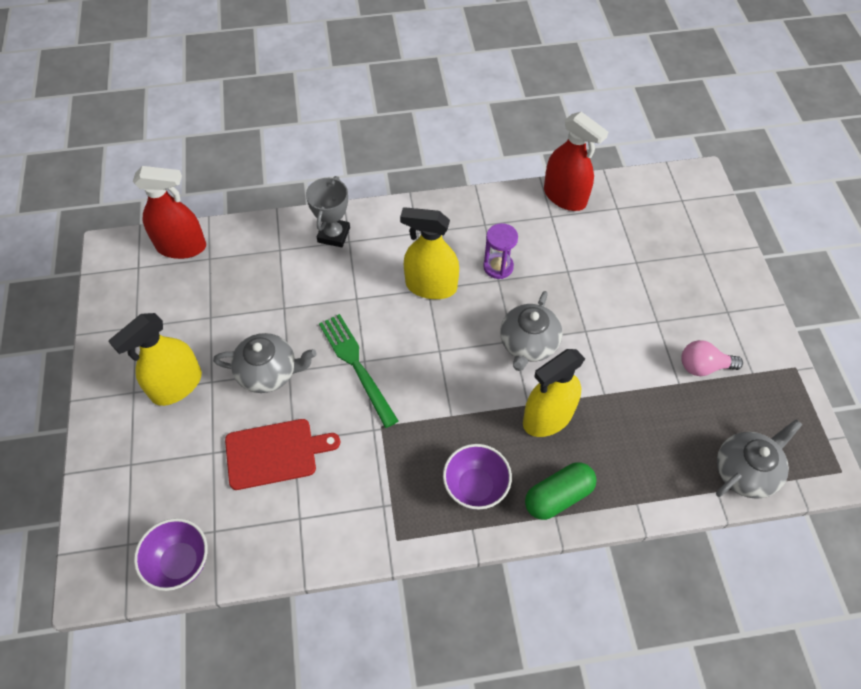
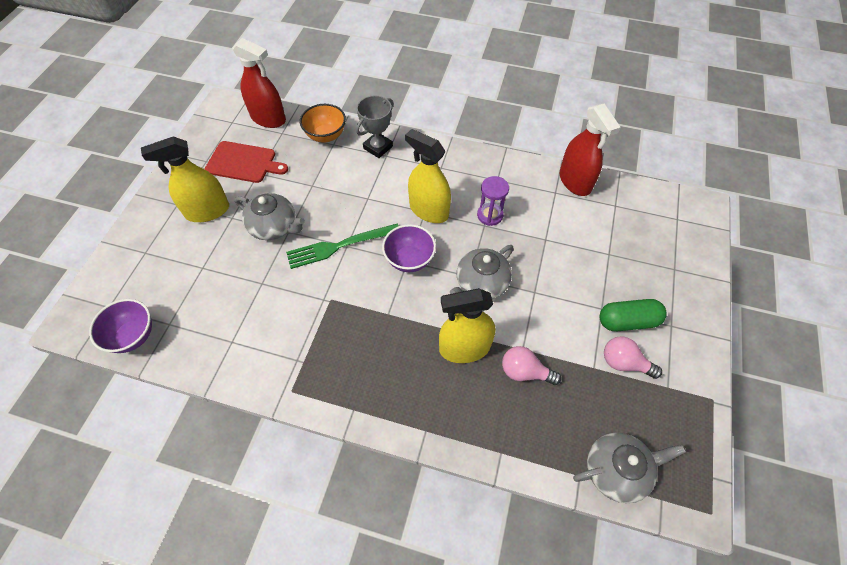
camera: 25 degrees right, 0 degrees up
(265, 242) = (326, 135): none -> orange bowl
(275, 453) = (243, 286): red cutting board -> red cutting board (243, 163)
(356, 365) = (339, 246): green fork -> green fork turned 105 degrees counterclockwise
(475, 487) = (375, 377): purple bowl -> purple bowl (409, 260)
(558, 496) = (437, 415): green capsule -> green capsule (627, 321)
(618, 415) = (524, 372): none -> pink light bulb

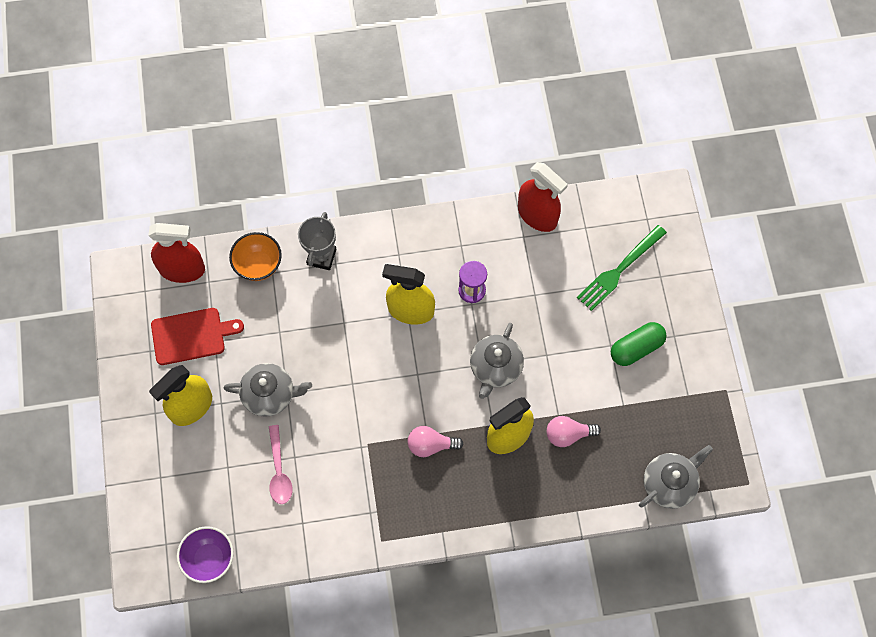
camera: 25 degrees left, 10 degrees up
(241, 289) = (279, 471): none -> pink spoon
(339, 246) = (345, 387): green fork -> green fork (619, 270)
(409, 260) = (419, 372): purple bowl -> none
(624, 363) = (646, 389): pink light bulb -> pink light bulb (431, 445)

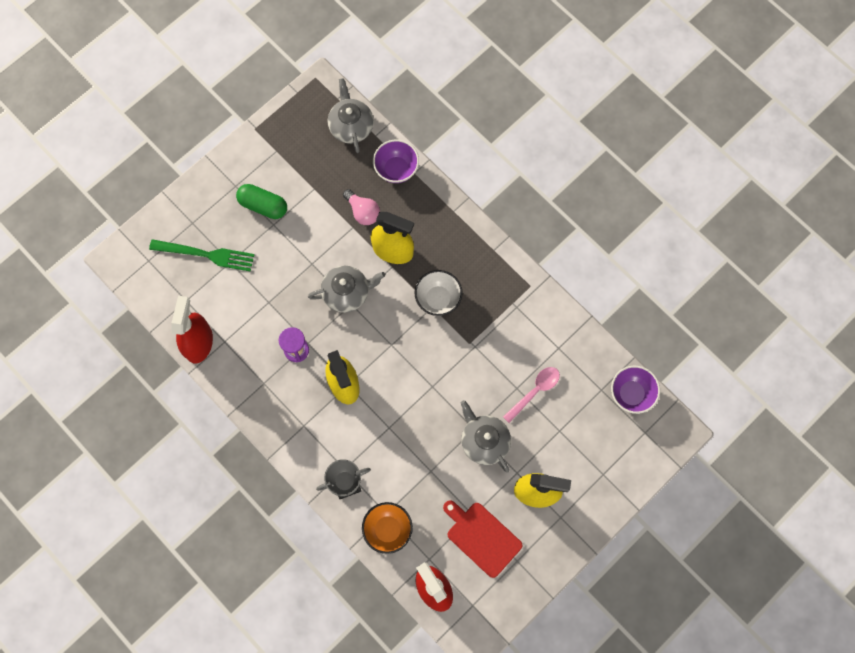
camera: 125 degrees left, 5 degrees up
(431, 445) = (438, 299): pink light bulb -> white bowl
(592, 496) = (396, 169): none -> purple bowl
(669, 483) = (351, 126): grey teapot -> grey teapot turned 60 degrees clockwise

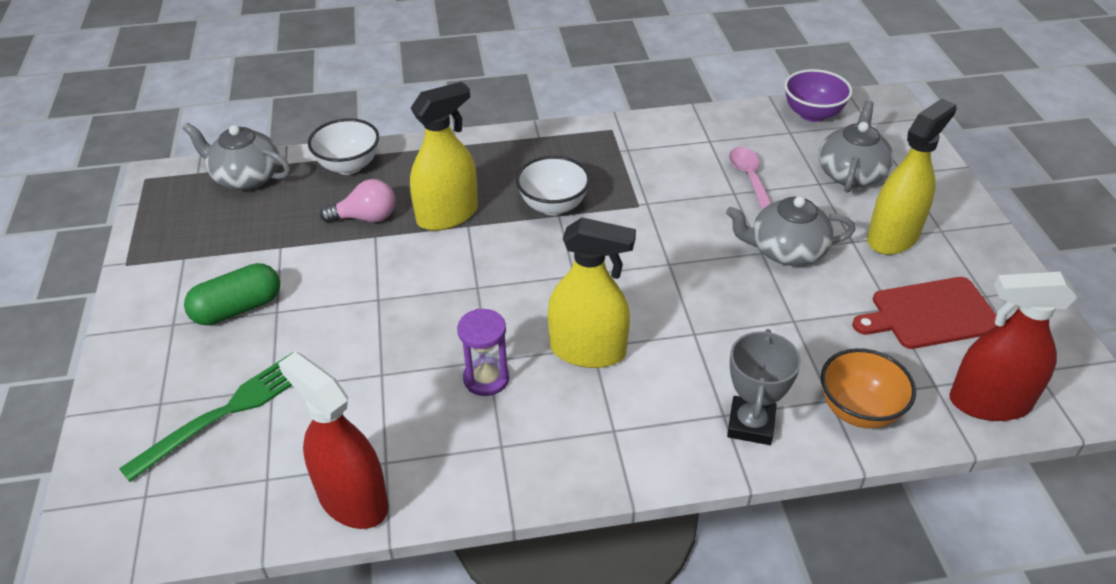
camera: 55 degrees left, 30 degrees down
(347, 293) = (457, 284): grey teapot -> grey teapot (851, 173)
(396, 169) = (349, 166): purple bowl -> white bowl

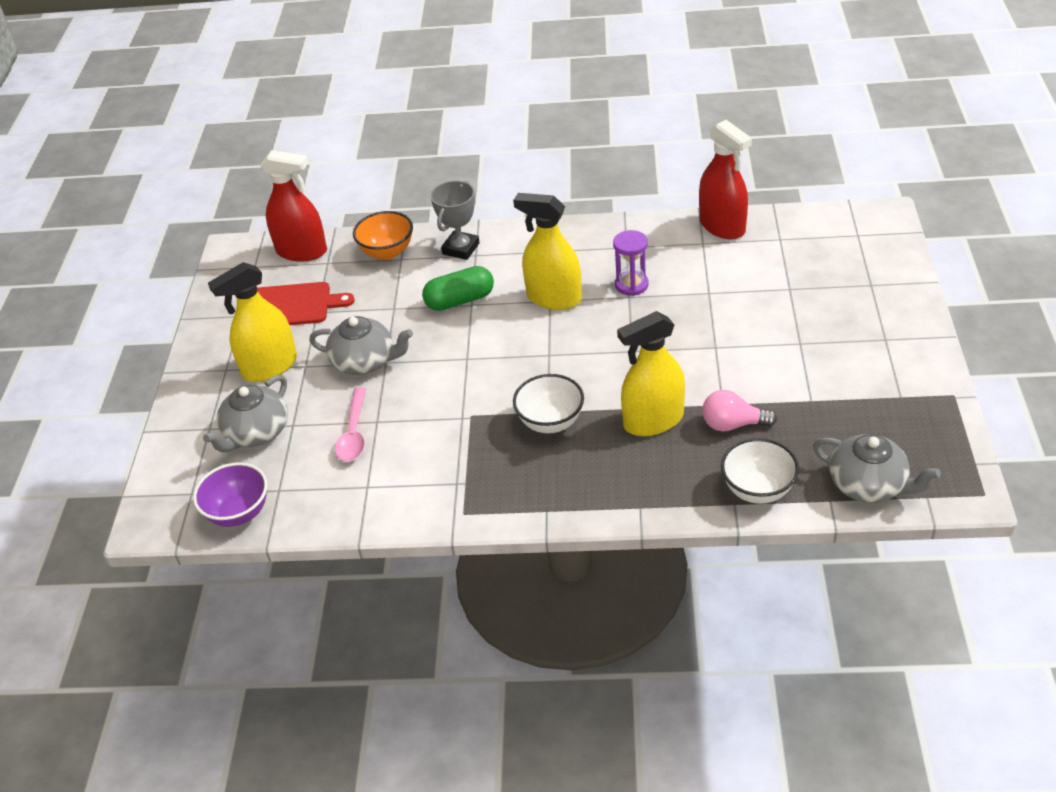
camera: 165 degrees left, 0 degrees up
(228, 411) = (818, 277): green fork -> none
(238, 308) = (833, 347): green capsule -> green capsule (460, 300)

